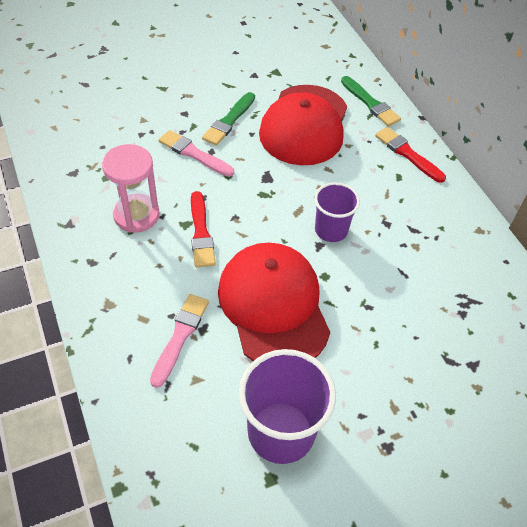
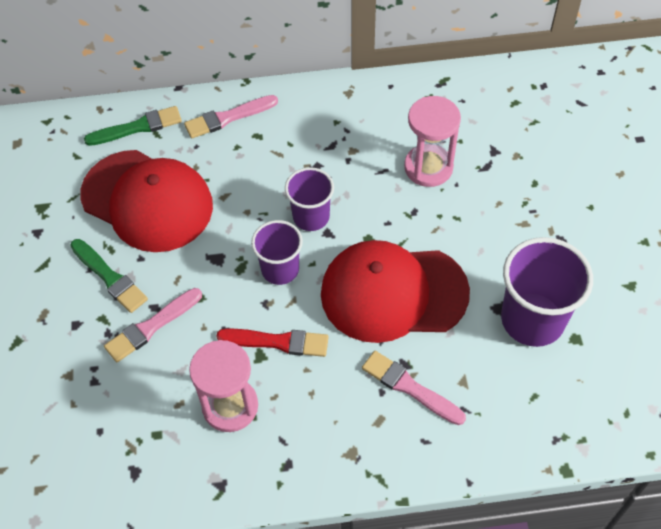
camera: 70 degrees left, 5 degrees up
(270, 220) = (280, 269): none -> purple cup
(407, 154) = (228, 118): red brush -> pink brush
(424, 309) = (428, 167): none -> pink hourglass

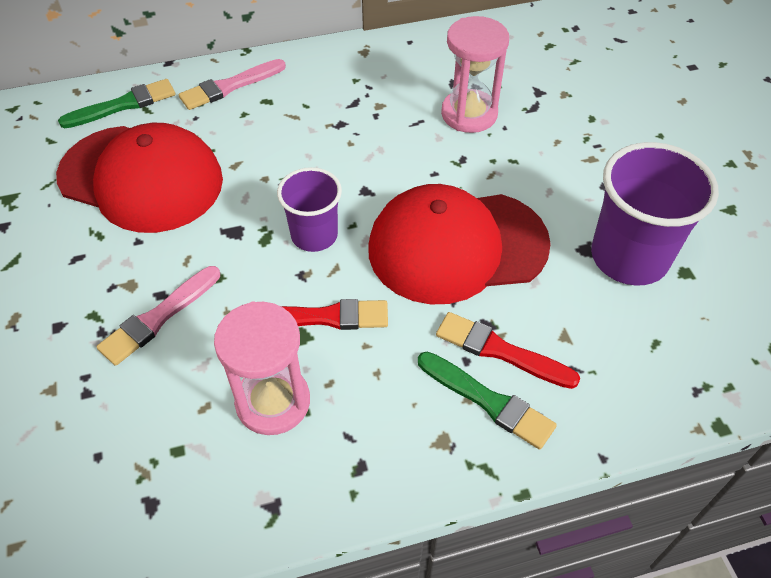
camera: 10 degrees left, 5 degrees down
(110, 277) = (100, 267): green brush -> green brush (488, 401)
(311, 217) = (342, 176): purple cup -> none
(409, 387) = (500, 351): pink brush -> red brush

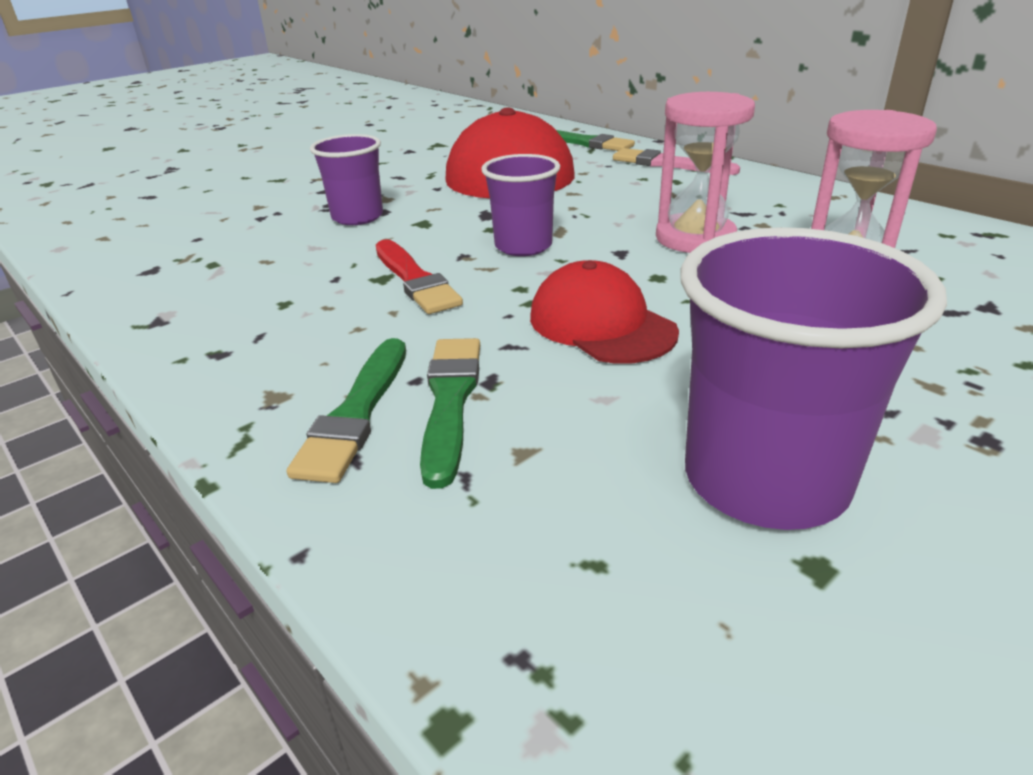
camera: 65 degrees right, 20 degrees down
(158, 318) = (357, 217): pink brush -> purple cup
(273, 402) = (287, 286): pink hourglass -> pink hourglass (695, 238)
(457, 246) = (601, 324): red cap -> red cap, size x0.59
(500, 351) = (450, 401): red brush -> green brush

